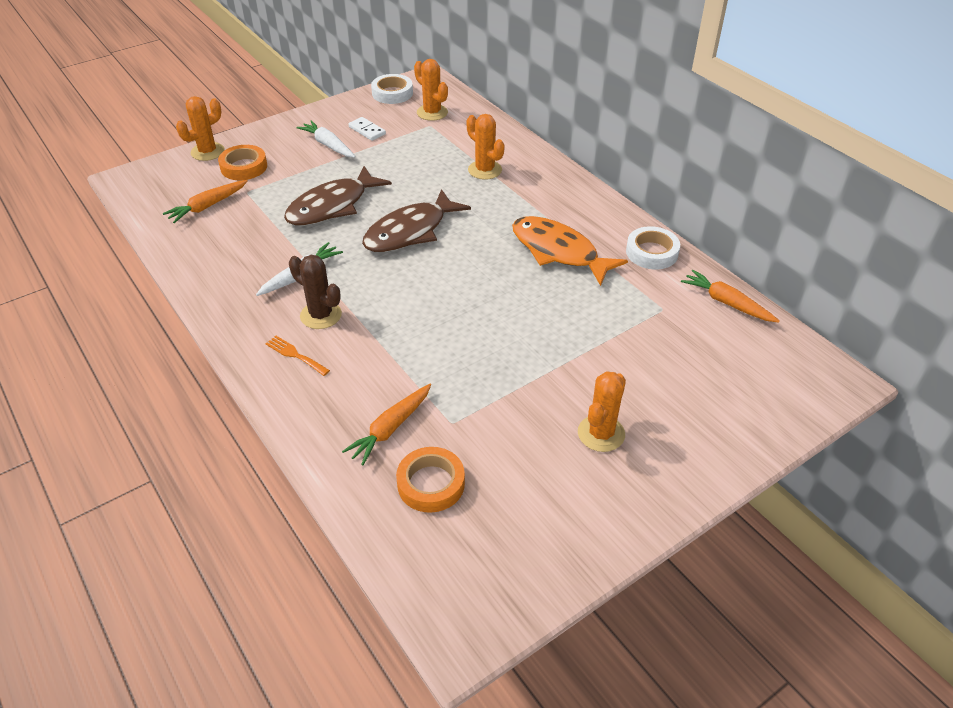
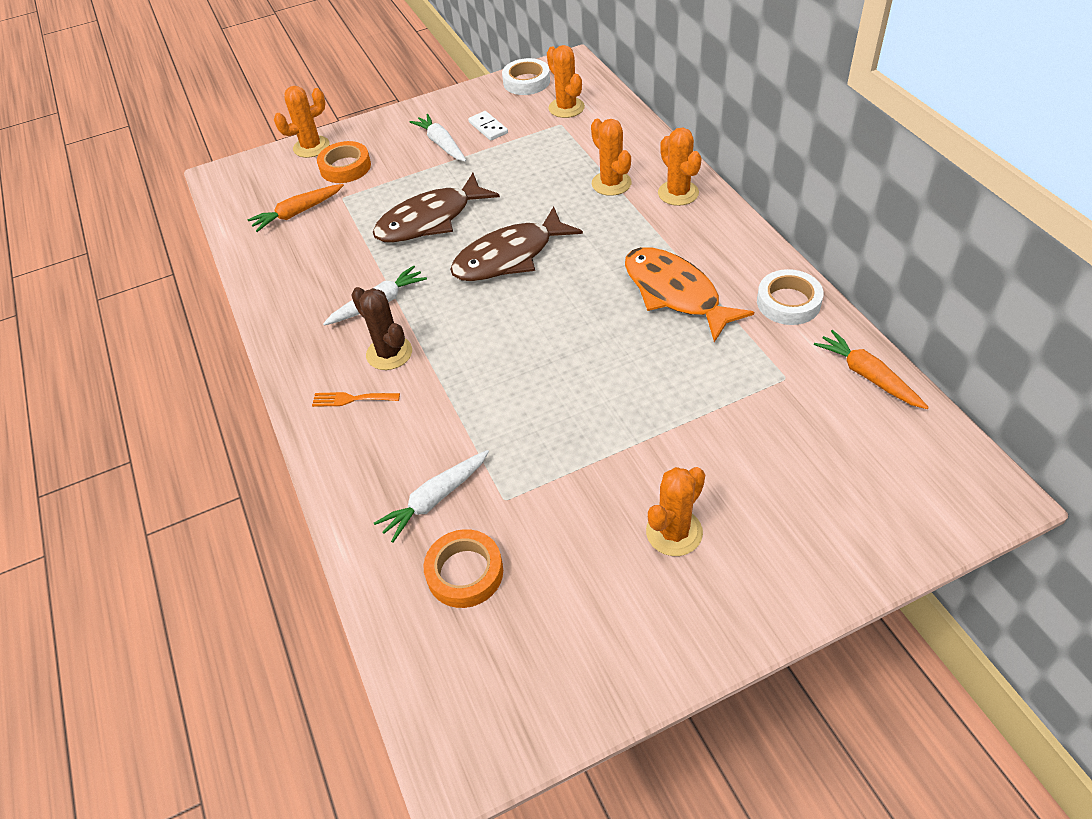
camera: 15 degrees right, 5 degrees up
(295, 355) = (351, 399): orange fork -> orange fork turned 45 degrees counterclockwise
(390, 428) = (435, 499): orange carrot -> white carrot
(542, 175) = (678, 193): none -> orange cactus

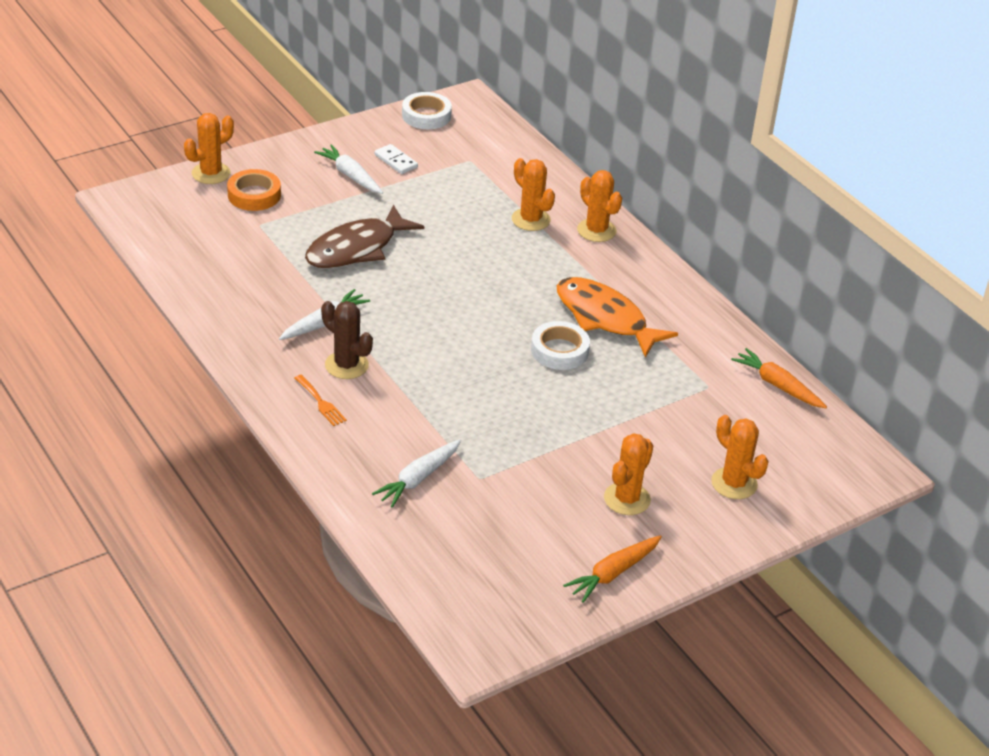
camera: 15 degrees left, 10 degrees down
(297, 213) = (216, 238): orange carrot -> orange carrot (613, 573)
(351, 399) = (321, 402): orange fork -> orange fork turned 120 degrees counterclockwise
(465, 572) = (456, 529): orange tape -> none
(509, 256) = (443, 284): brown fish -> none
(566, 108) = (473, 144): orange cactus -> orange cactus (734, 483)
(788, 302) = (706, 327): white tape -> white tape (559, 350)

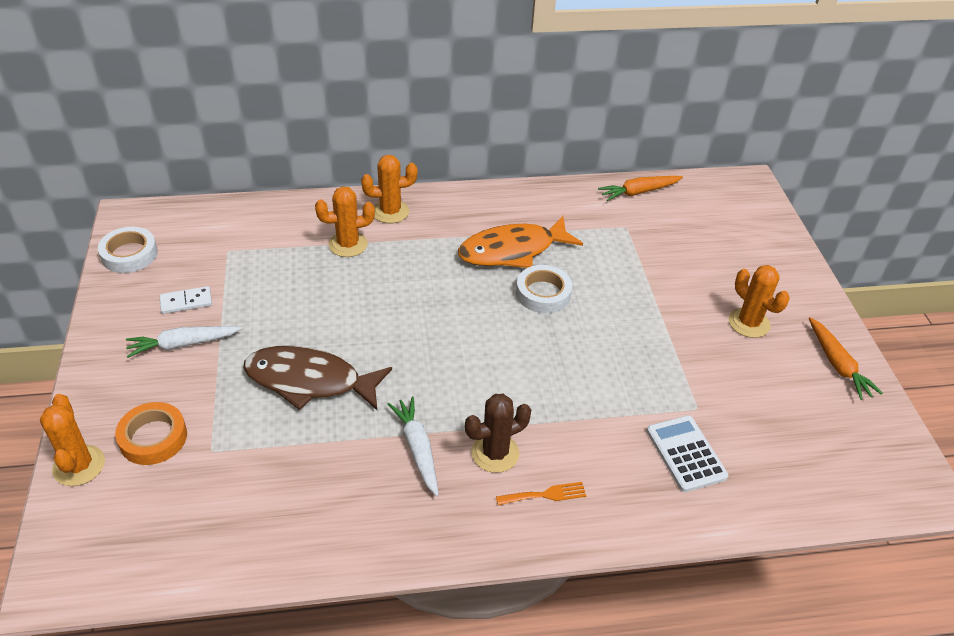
camera: 65 degrees left, 5 degrees up
(357, 248) = (310, 381): brown fish -> brown fish turned 120 degrees clockwise
(418, 478) = (686, 454): white carrot -> white calculator
(734, 483) = (745, 257): orange cactus -> none

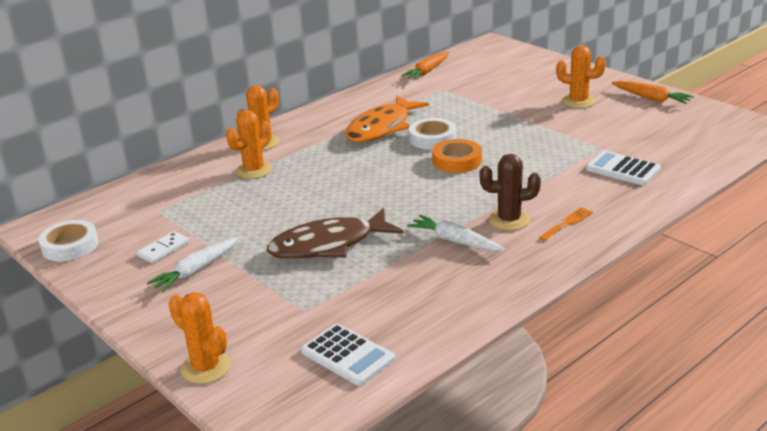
camera: 30 degrees left, 15 degrees down
(153, 438) = (247, 326): orange tape -> orange tape (457, 161)
(186, 530) = (347, 355): none -> white calculator
(495, 453) = (509, 220): brown cactus -> brown cactus turned 60 degrees clockwise

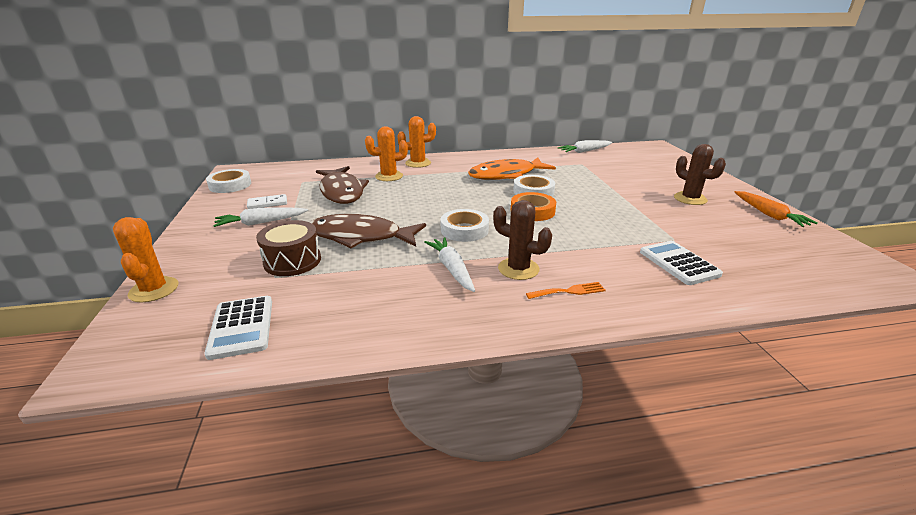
camera: 30 degrees right, 0 degrees up
(228, 206) = (342, 191): none -> brown fish
(299, 291) = (292, 261): none -> brown drum
(418, 202) = (464, 230): none -> white tape
(427, 71) = (584, 151): orange carrot -> white carrot
(578, 101) = (690, 199): orange cactus -> brown cactus

